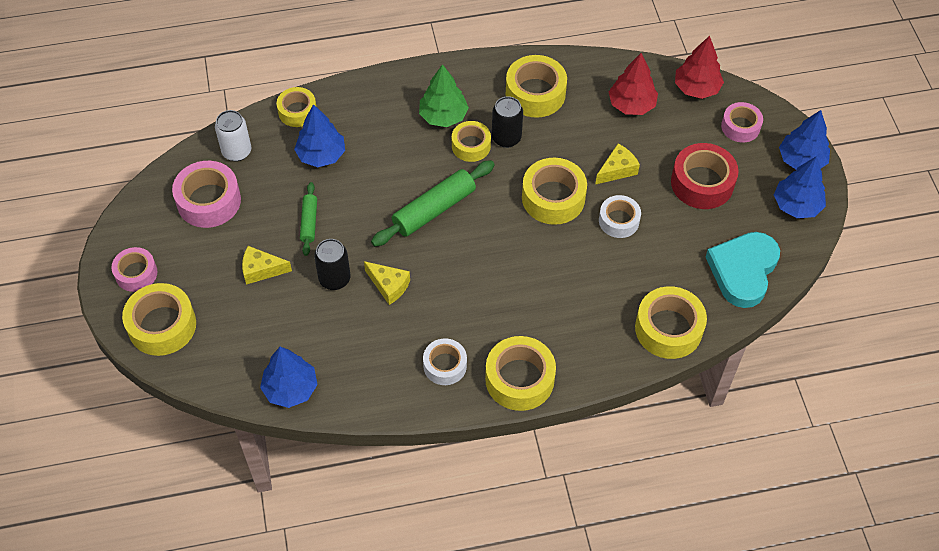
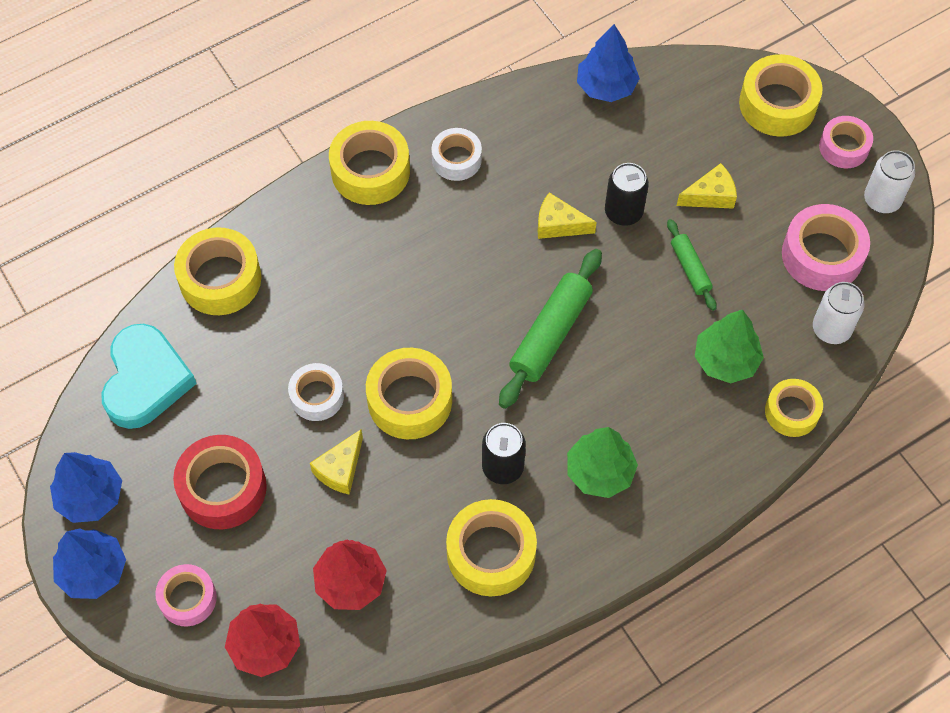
camera: 160 degrees right, 5 degrees up
(137, 225) = (882, 200): none -> white can
(321, 155) = (726, 360): blue tree -> green tree
(471, 146) = (544, 439): yellow tape -> none

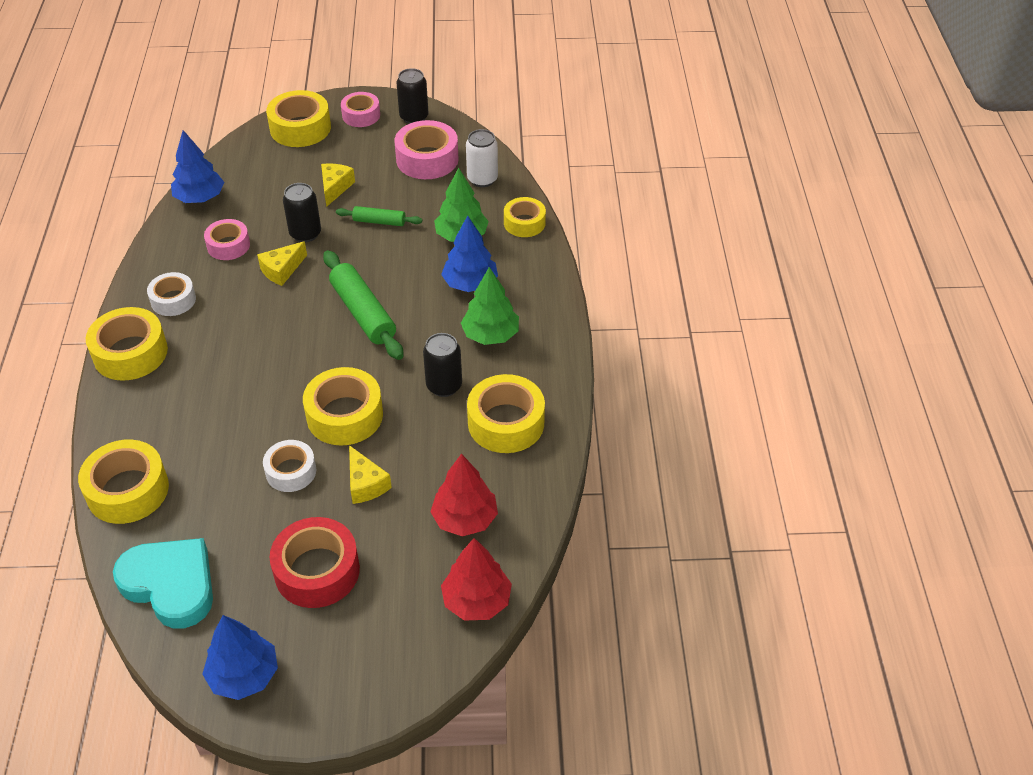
camera: 60 degrees left, 15 degrees down
(93, 571) = (316, 703): blue tree -> blue tree (470, 284)
(188, 598) = (396, 639): pink tape -> pink tape (228, 245)
(882, 200) = (414, 117): white can -> black can

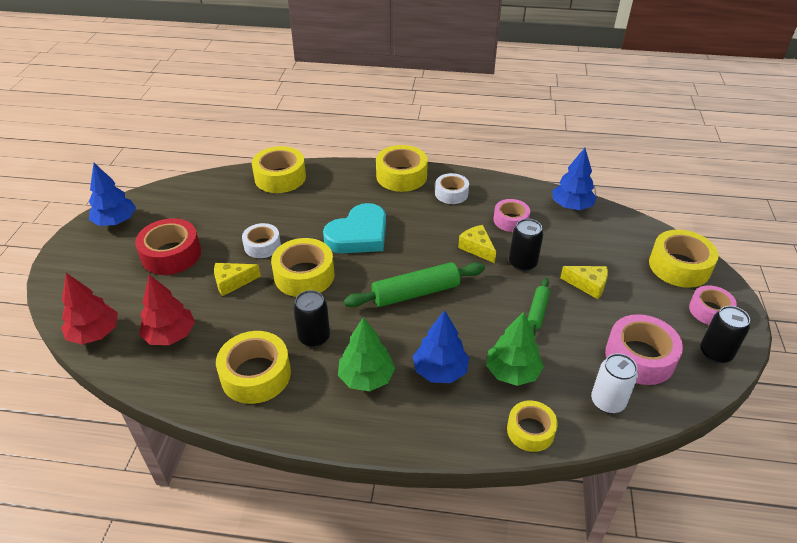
camera: 100 degrees right, 5 degrees down
(170, 585) = (198, 194): turquoise heart -> turquoise heart (359, 235)

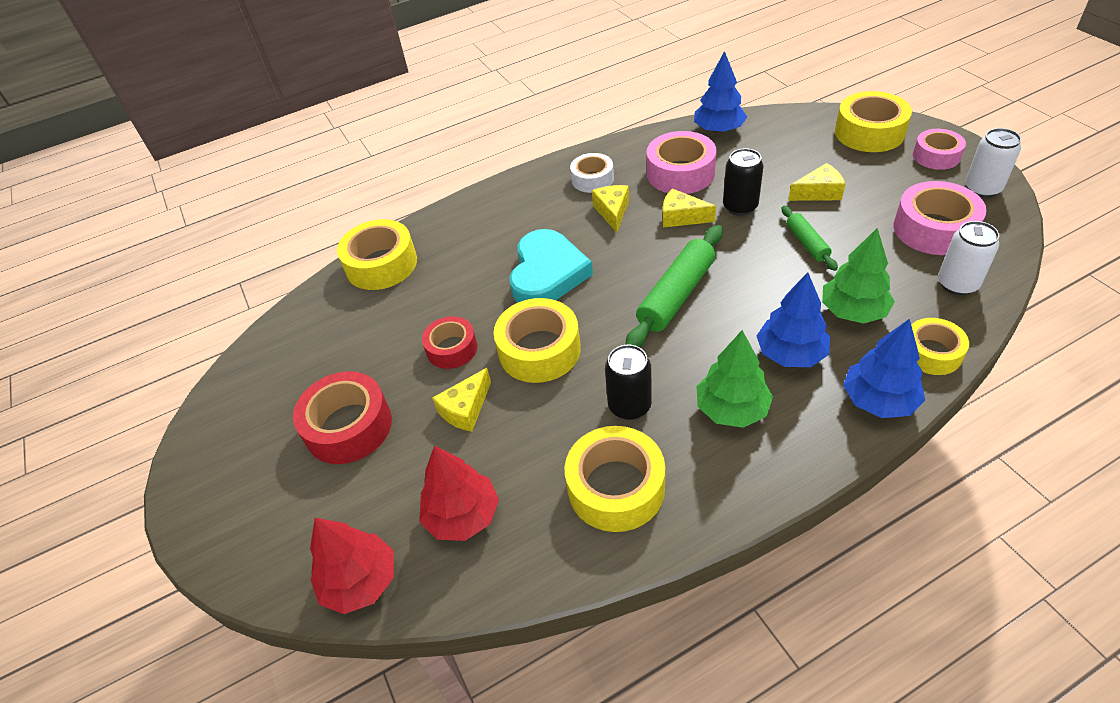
camera: 30 degrees left, 5 degrees up
(115, 221) = (222, 435): blue tree -> blue tree (878, 400)
(262, 246) = (452, 349): white tape -> red tape
(401, 176) = (519, 189): yellow tape -> none
(439, 220) = (612, 212): none -> yellow cheese
(510, 220) = (680, 173): pink tape -> pink tape, size x1.58
(715, 353) = (982, 189): black can -> white can

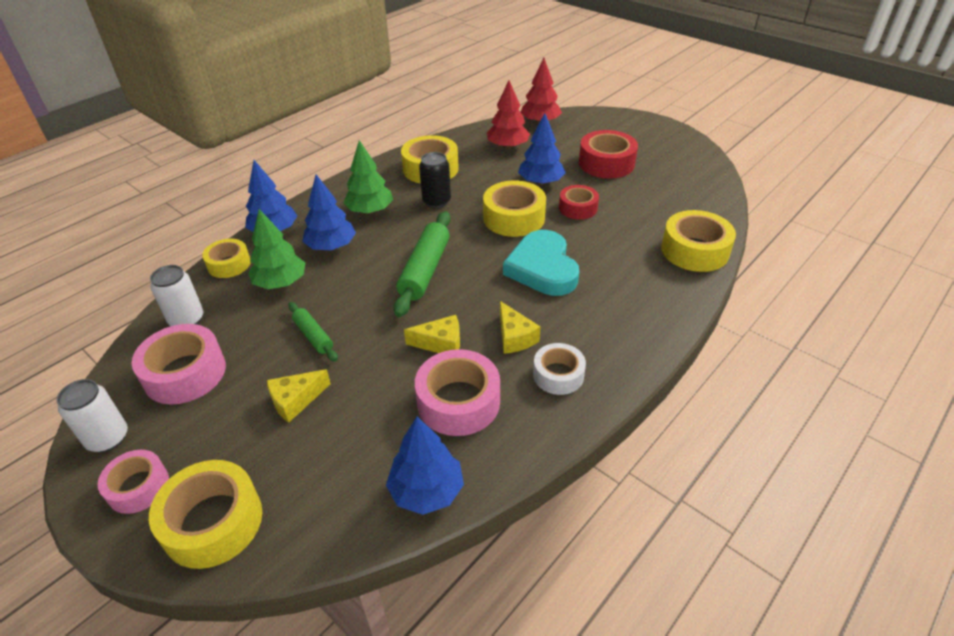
camera: 155 degrees right, 5 degrees down
(465, 409) = (541, 182): yellow cheese -> blue tree
(740, 207) = (382, 366): black can -> none

